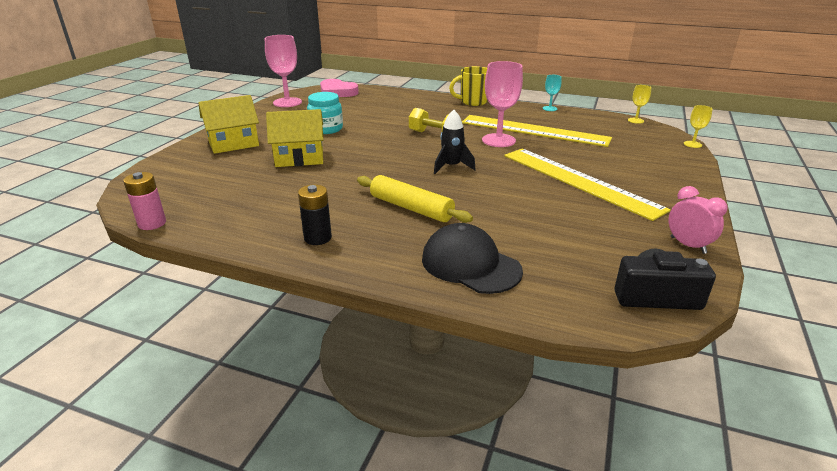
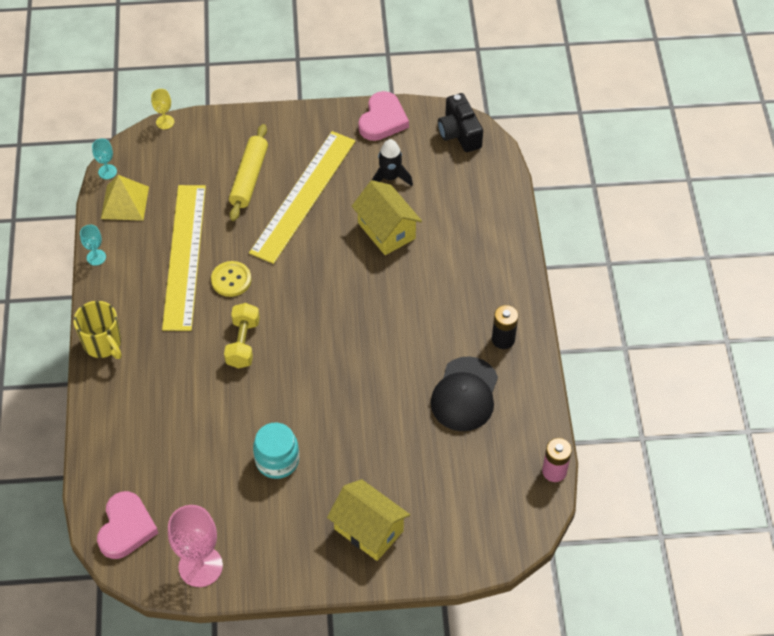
camera: 115 degrees left, 25 degrees up
(299, 158) = (371, 439): yellow house -> yellow house (386, 230)
(411, 208) = (421, 298): yellow rolling pin -> yellow rolling pin (249, 177)
(451, 167) = (322, 298): black rocket -> black rocket (390, 178)
(470, 264) = (481, 233): black cap -> black cap (465, 394)
(498, 140) = (231, 280): pink goblet -> yellow button
(600, 121) = (125, 202): none -> yellow pyramid
(635, 120) = (107, 172): yellow goblet -> turquoise goblet
(688, 245) = (382, 120): pink clock -> pink heart

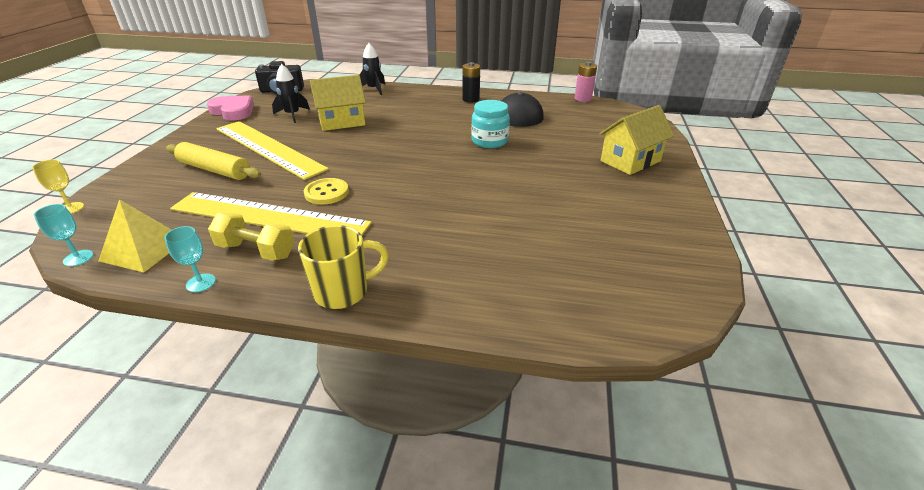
camera: 75 degrees left, 20 degrees down
(126, 528) = (631, 303): pink heart -> none
(200, 566) = (679, 251): pink goblet -> none
(243, 343) = (408, 195): yellow dumbbell -> yellow dumbbell (256, 251)
(277, 460) = (552, 193): turquoise jar -> turquoise jar (489, 141)
(500, 224) = (374, 89): none -> black rocket

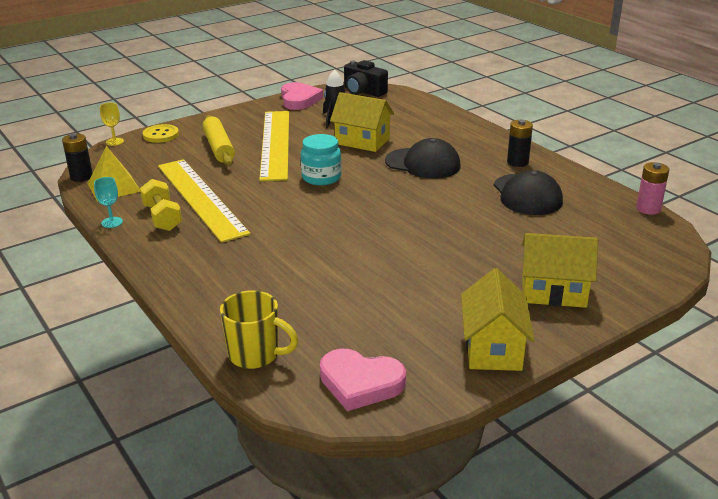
camera: 45 degrees right, 5 degrees down
(78, 258) = (81, 177): turquoise goblet -> black battery
(326, 193) = (258, 198): yellow button -> yellow button (161, 135)
(343, 292) = (167, 268): yellow mug -> yellow mug (255, 355)
(374, 89) = (443, 117): black rocket -> none
(413, 121) = (423, 163): none -> black cap
(489, 141) = (454, 211): turquoise jar -> turquoise jar (321, 177)
(655, 282) = (360, 383): none -> pink heart
(670, 210) = (493, 348): none -> yellow house

